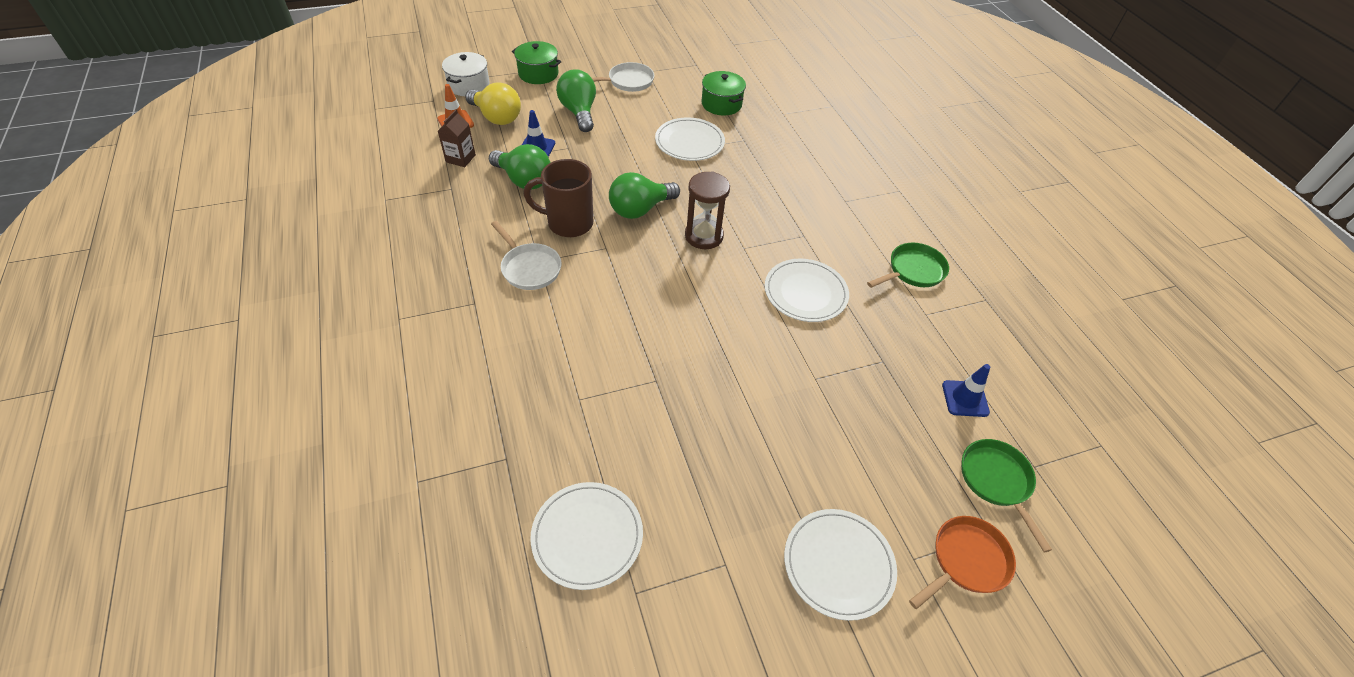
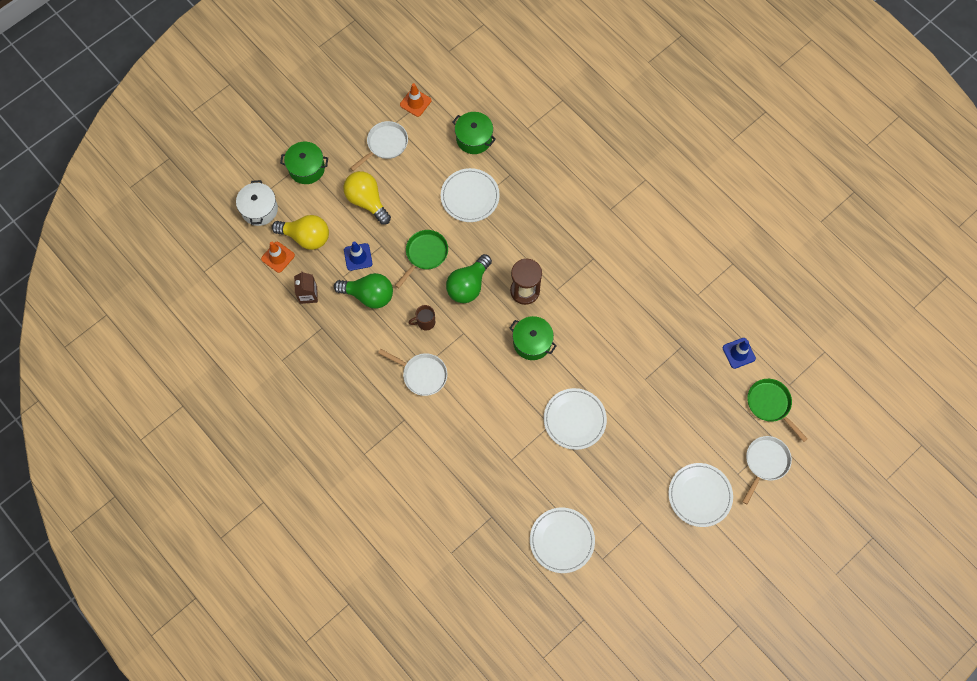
camera: 20 degrees left, 20 degrees up
(568, 223) = (425, 322): brown mug -> brown mug, size x0.52
(579, 112) = (367, 201): green light bulb -> yellow light bulb
(678, 65) = (415, 102): none -> orange traffic cone
(684, 286) = (532, 342): none -> green pot
(805, 293) = (613, 311): white plate -> white plate (574, 419)
(913, 271) = (678, 258): green pan -> green pan (425, 254)
(966, 561) = (765, 462): orange pan -> white pan

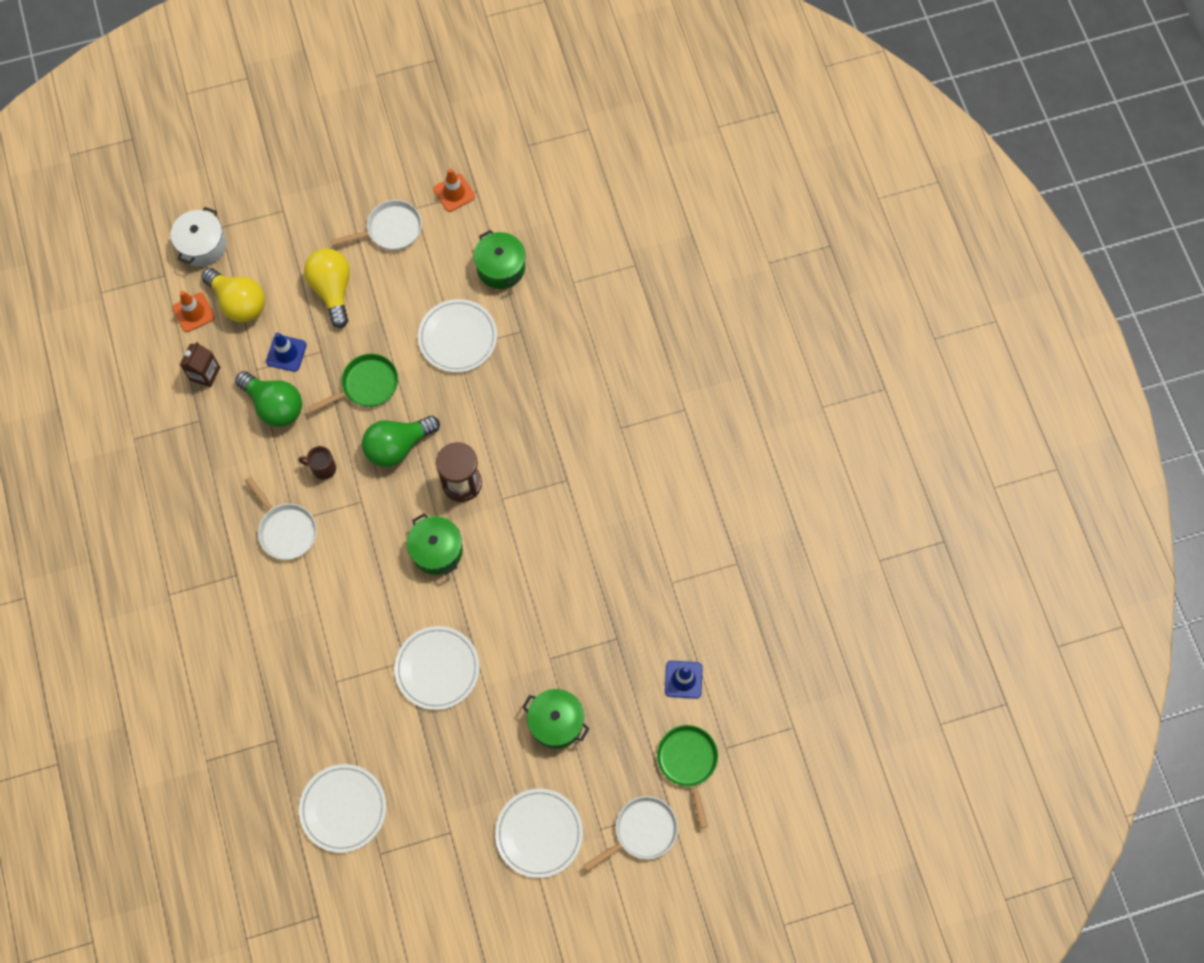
camera: 25 degrees right, 0 degrees up
(306, 168) = (283, 219): green pot -> green pot (556, 722)

